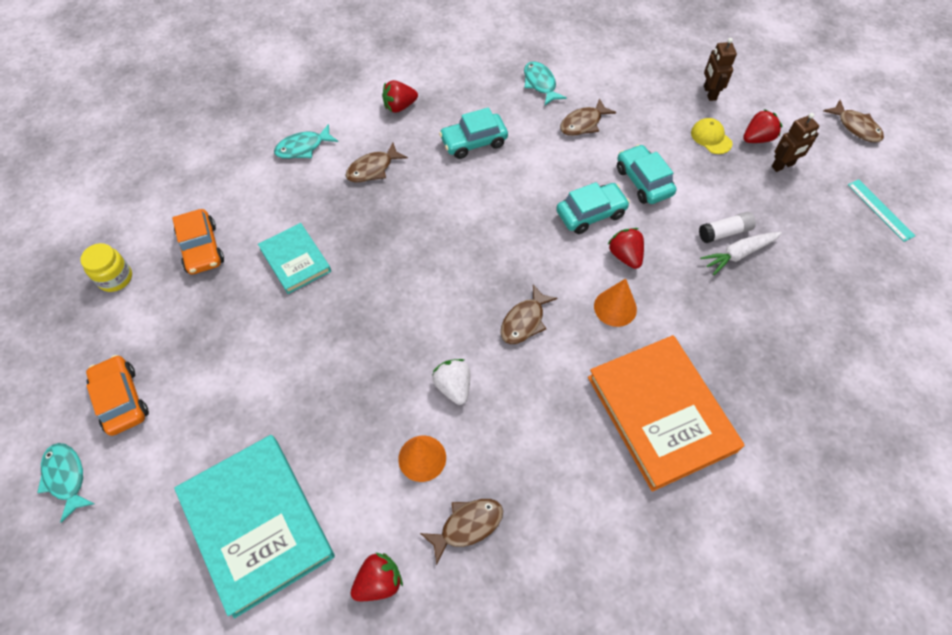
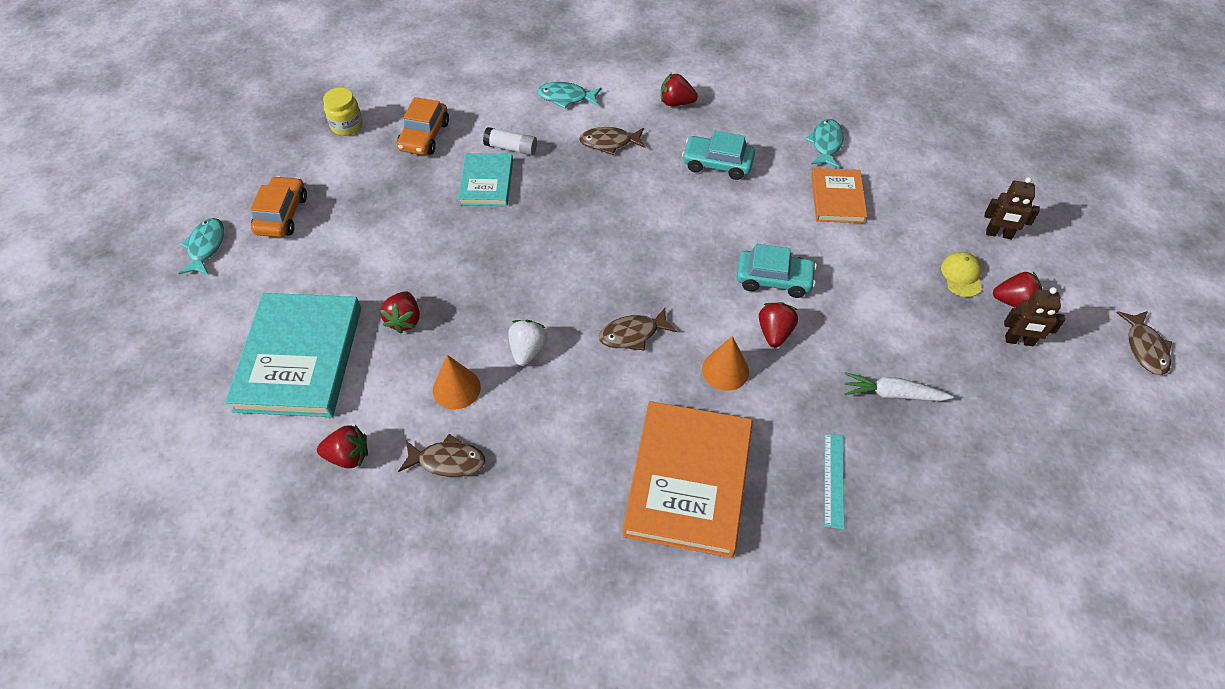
camera: 35 degrees right, 5 degrees down
(325, 427) = (404, 320): none -> red strawberry
(583, 123) = (837, 198): brown fish -> orange book
(643, 181) = (852, 278): turquoise car -> none
(709, 93) = (999, 234): brown robot -> brown robot turned 105 degrees counterclockwise
(724, 232) = (895, 367): white glue stick -> white glue stick (511, 148)
(880, 210) = (1096, 440): turquoise ruler -> turquoise ruler (834, 480)

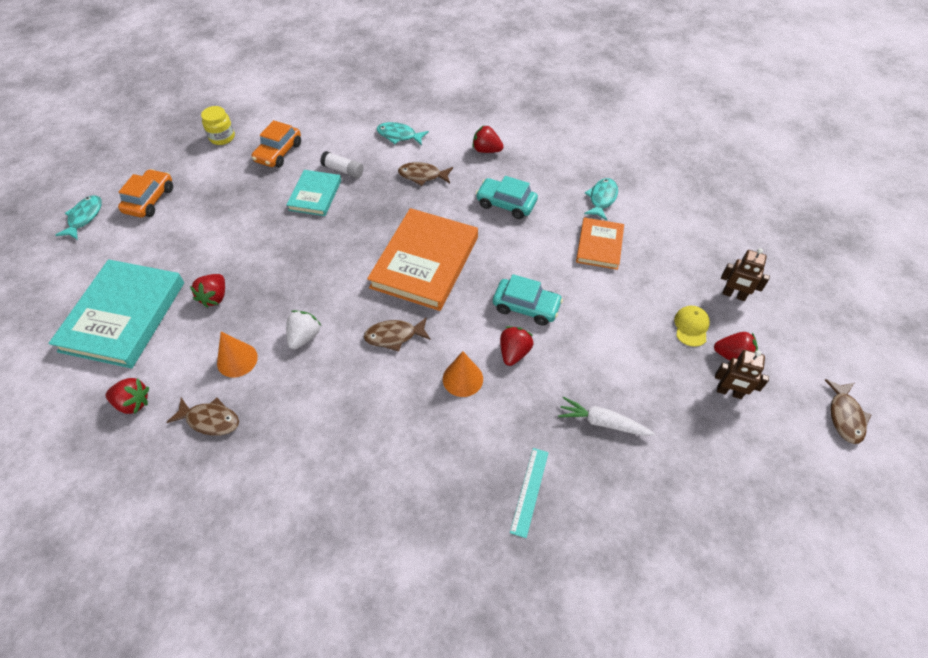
camera: 10 degrees right, 0 degrees up
(688, 481) = (403, 471): orange book -> orange book (425, 262)

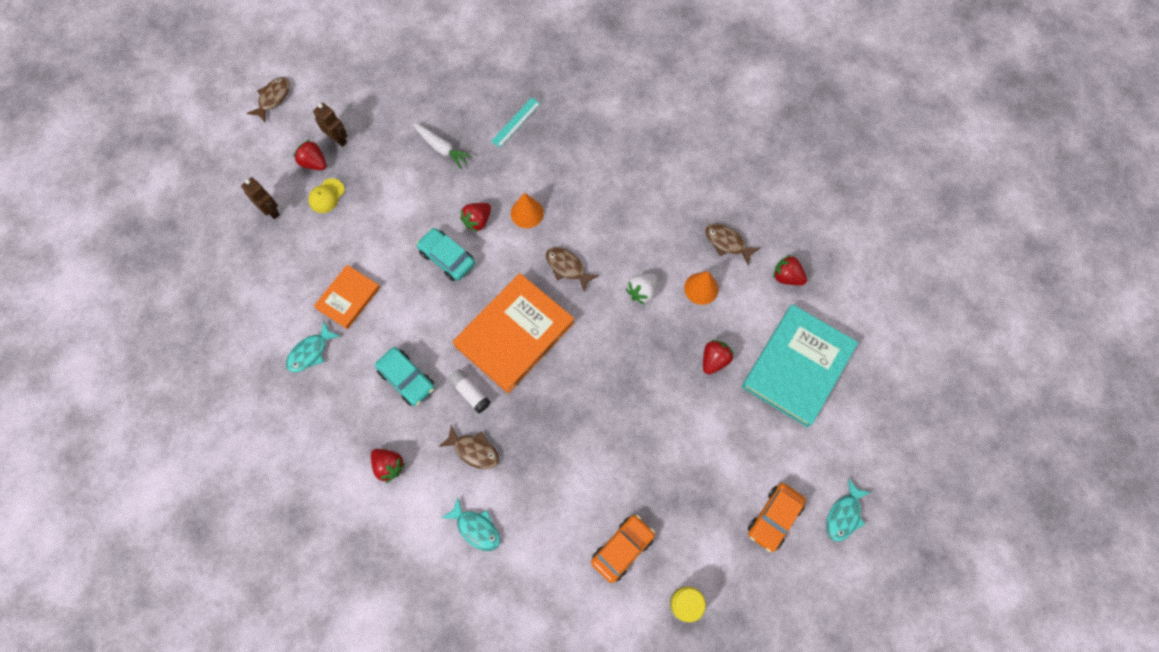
camera: 160 degrees left, 15 degrees up
(315, 195) = (596, 462): turquoise book -> none
(343, 170) = (556, 491): white glue stick -> white glue stick (470, 393)
(394, 336) = (567, 267): brown fish -> brown fish turned 150 degrees counterclockwise

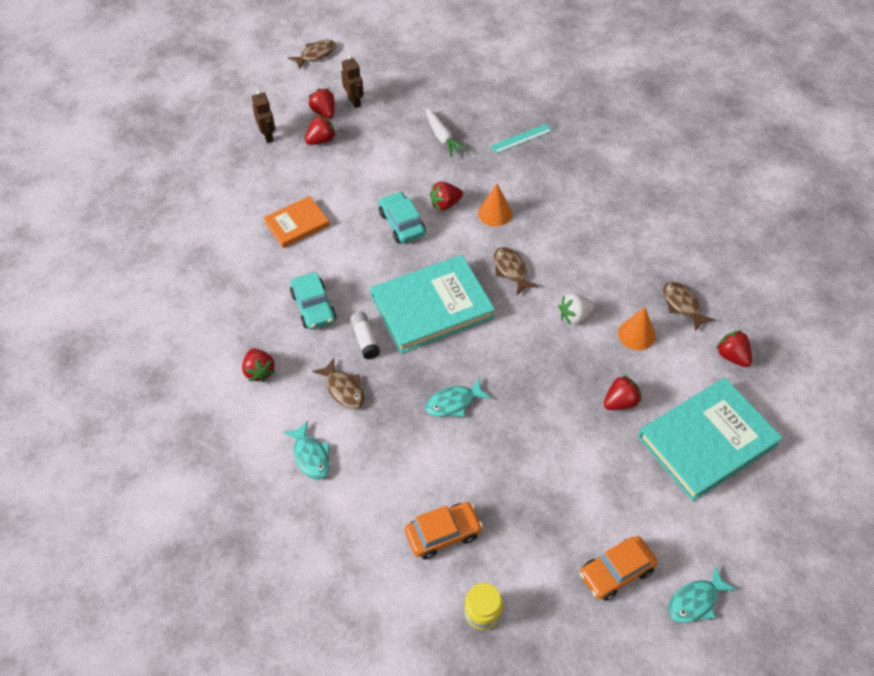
camera: 25 degrees right, 15 degrees down
(310, 352) = (241, 254): turquoise fish -> turquoise fish (453, 403)
(326, 196) = (321, 140): yellow cap -> red strawberry
(514, 334) = (432, 307): orange book -> turquoise book

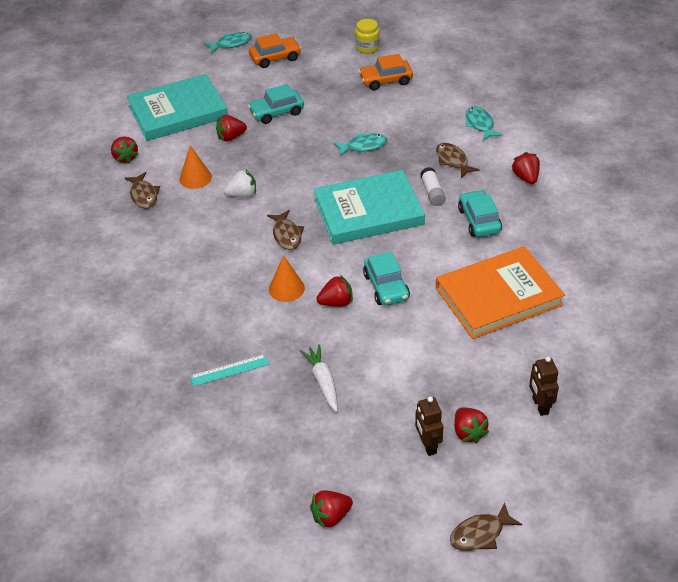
camera: 170 degrees left, 10 degrees down
(297, 224) = (498, 296): orange book -> orange book, size x1.81
(321, 140) = (472, 393): red strawberry -> red strawberry (331, 516)
(577, 452) = (276, 112): none -> turquoise car

